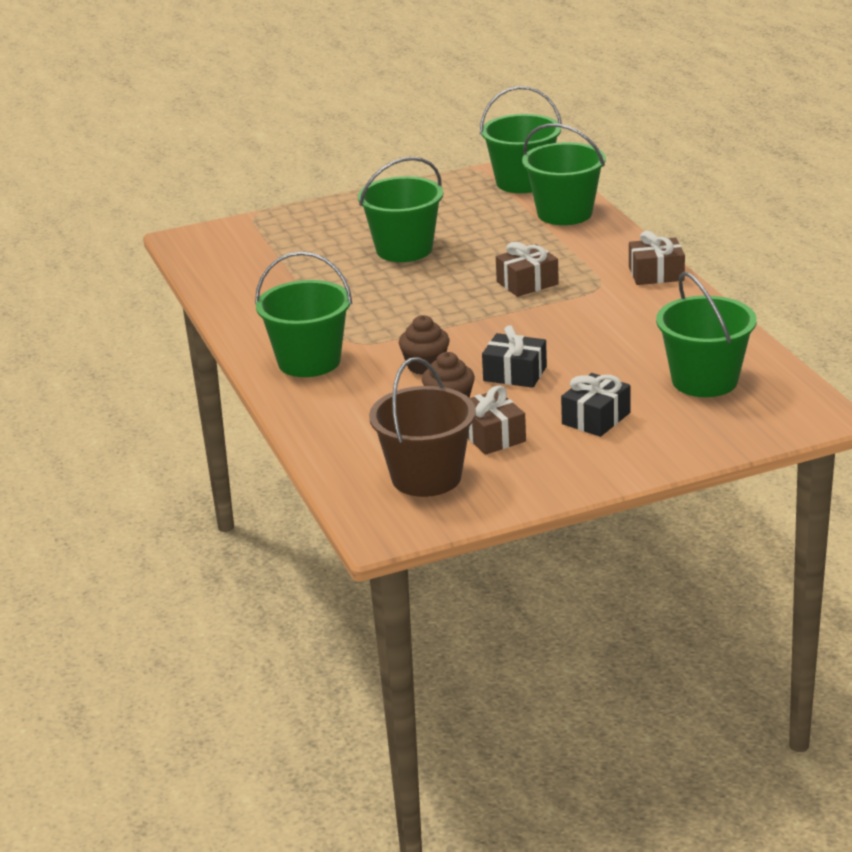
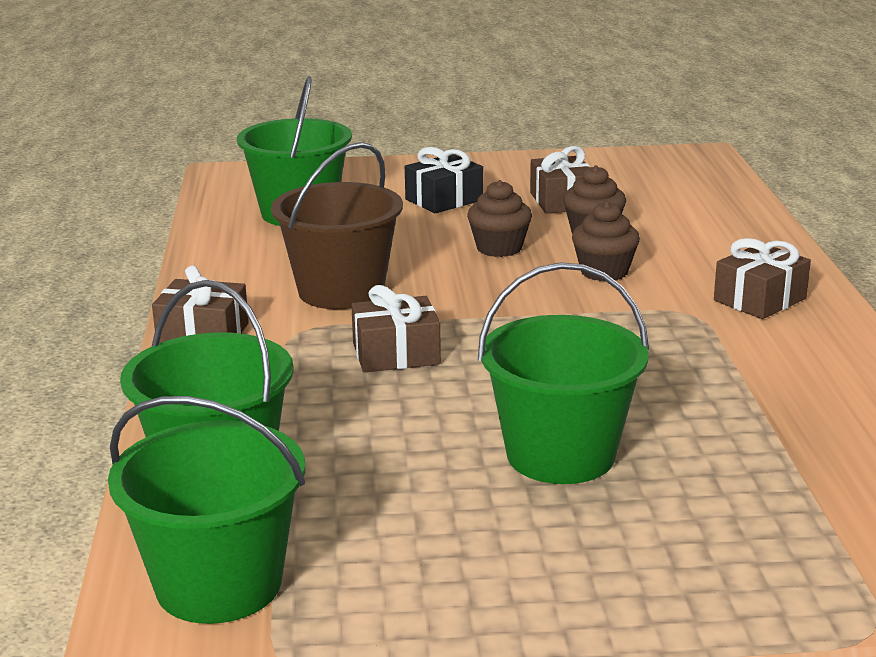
camera: 165 degrees left, 5 degrees down
(309, 361) = (760, 299): green bucket -> brown gift
(426, 477) = (645, 181): brown bucket -> brown bucket (341, 291)
(515, 374) = (499, 248): black gift -> brown cupcake

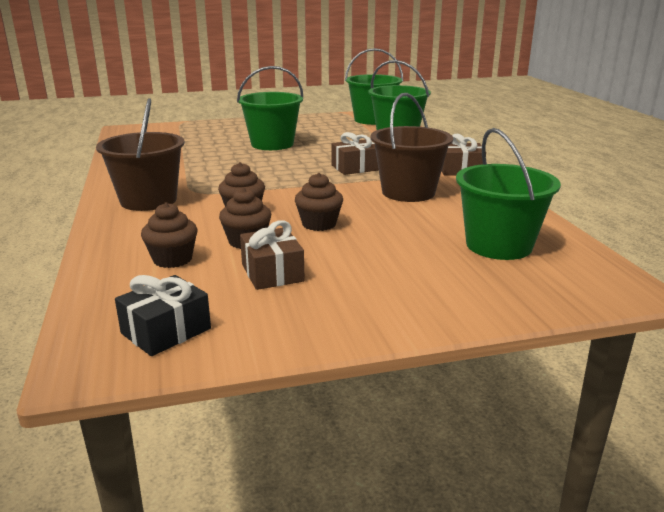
camera: 170 degrees right, 0 degrees up
(444, 200) = (383, 267): black gift -> black gift (166, 331)
(674, 218) = (172, 259): none -> brown cupcake
(760, 299) = (148, 200): brown gift -> brown bucket

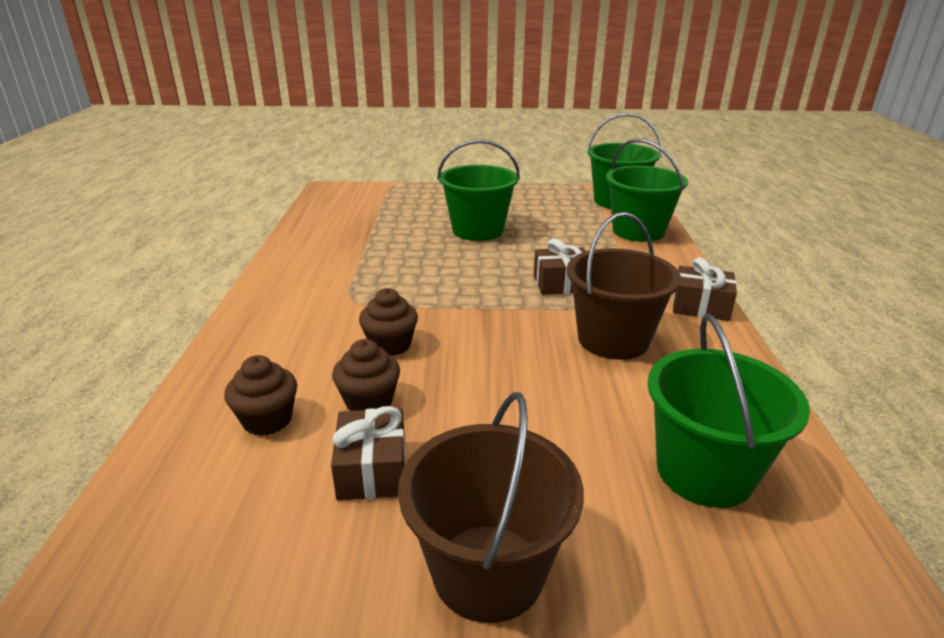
camera: 15 degrees right, 5 degrees up
(148, 200) = (293, 309): brown bucket -> brown bucket (488, 571)
(166, 331) = (189, 561): black gift -> none
(319, 224) = (472, 383): brown cupcake -> none

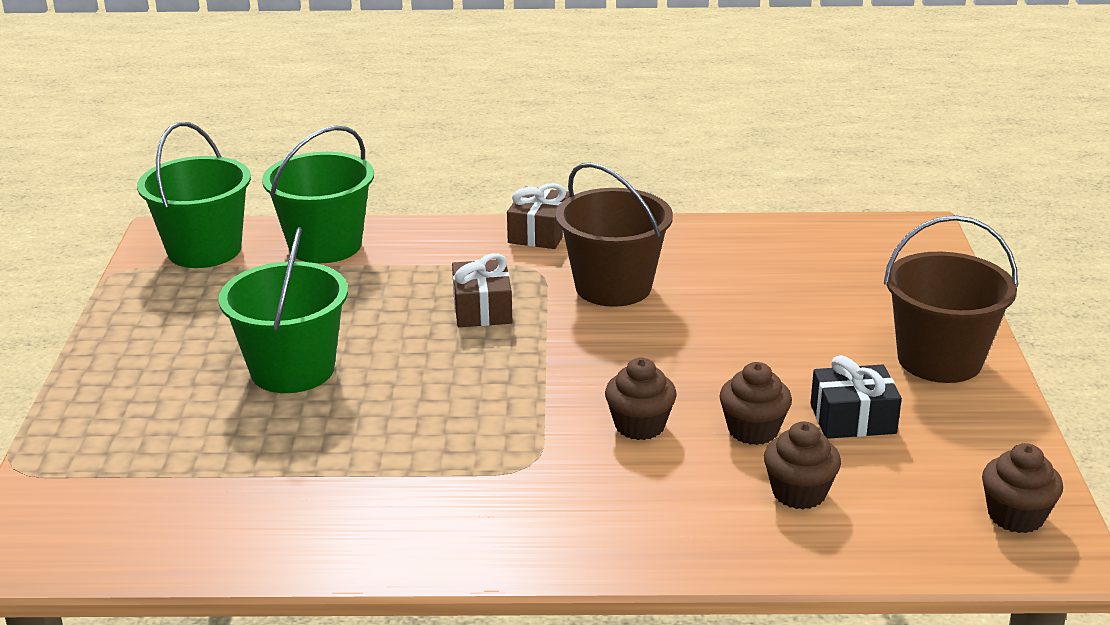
camera: 90 degrees left, 0 degrees up
(149, 580) = (1016, 516): none -> brown cupcake
(372, 469) = (853, 419): brown gift -> black gift
(704, 471) = (806, 266): green bucket -> none

